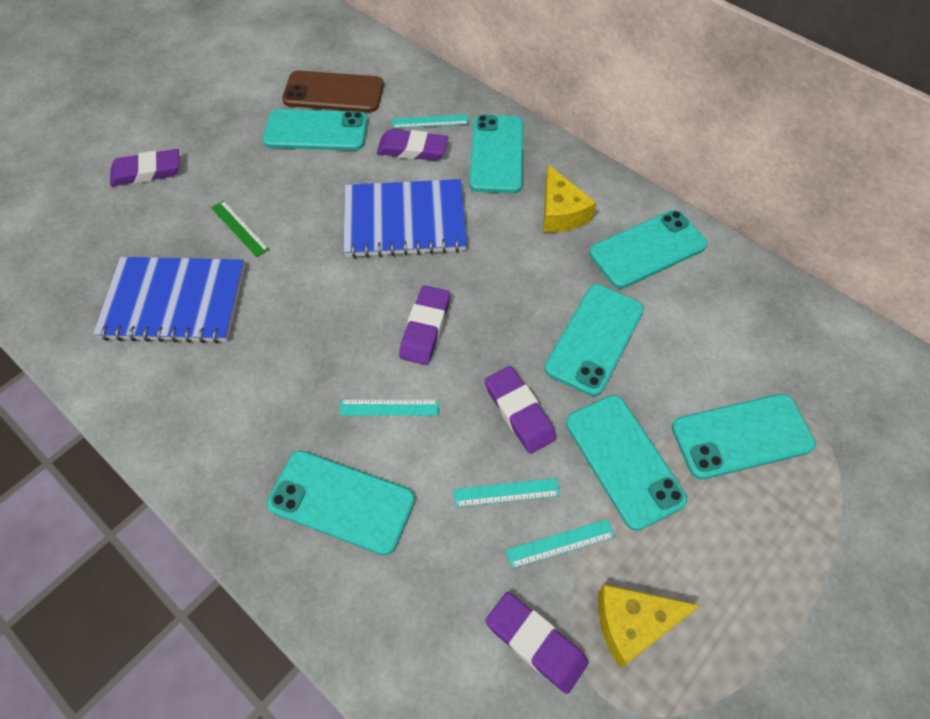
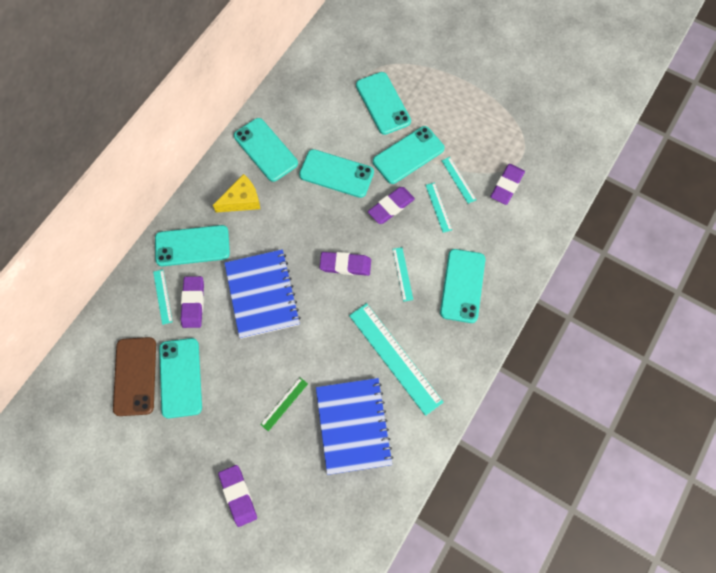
camera: 100 degrees left, 10 degrees up
(252, 371) = (395, 358): none -> turquoise ruler
(633, 623) = (487, 147): yellow cheese -> none

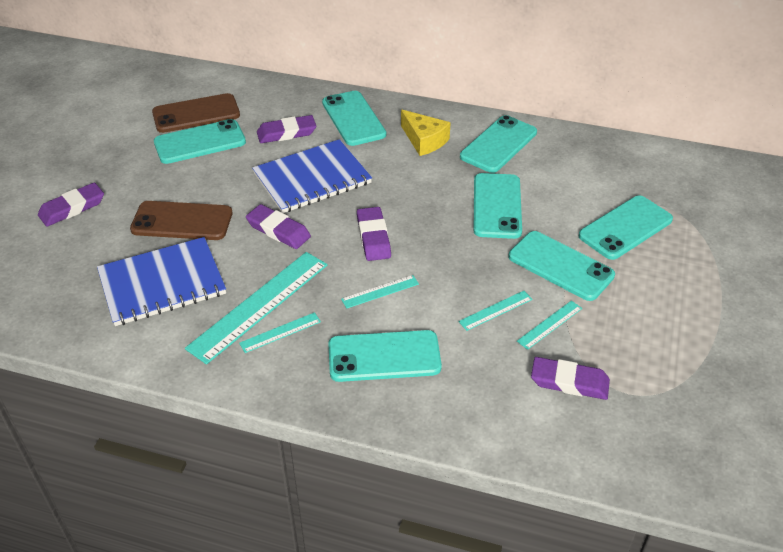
camera: 75 degrees right, 25 degrees down
(162, 296) = (288, 112): turquoise ruler -> turquoise ruler (280, 332)
(284, 404) = (182, 221): green ruler -> brown phone
(391, 207) = (473, 263): purple eraser -> purple eraser (278, 230)

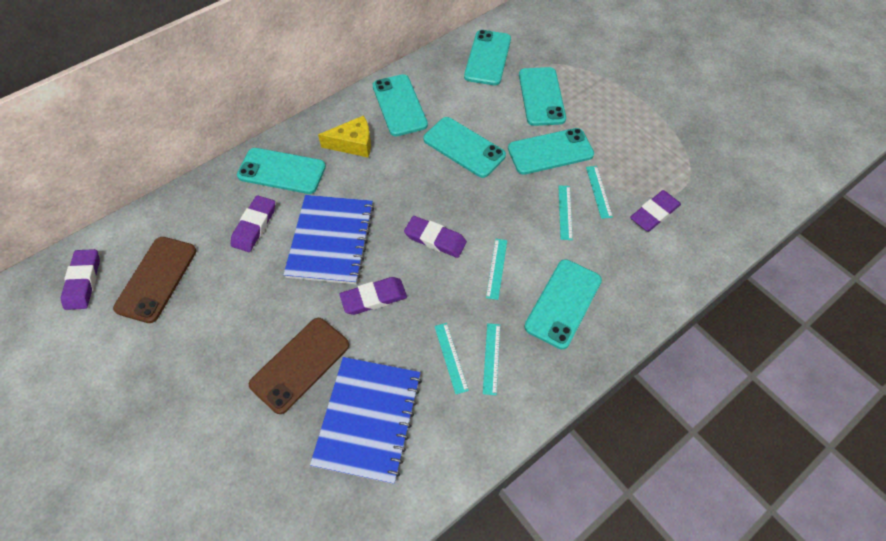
camera: 55 degrees left, 15 degrees up
(72, 208) = (197, 451): purple eraser -> purple eraser (83, 281)
(200, 142) = (202, 297): turquoise phone -> turquoise phone (488, 58)
(259, 305) = (451, 357): turquoise ruler -> turquoise ruler, size x0.47

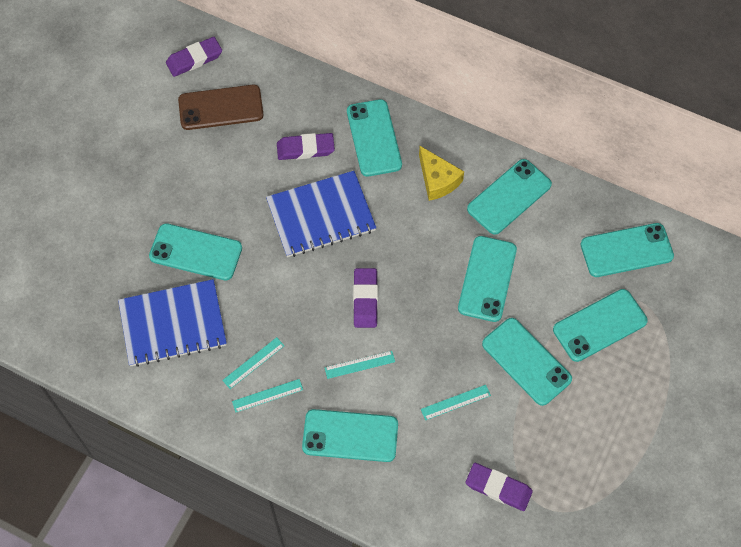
camera: 65 degrees right, 5 degrees up
(300, 364) = (196, 252): brown phone -> turquoise phone
(374, 298) = (281, 277): purple eraser -> none
(598, 191) = (498, 425): turquoise ruler -> none

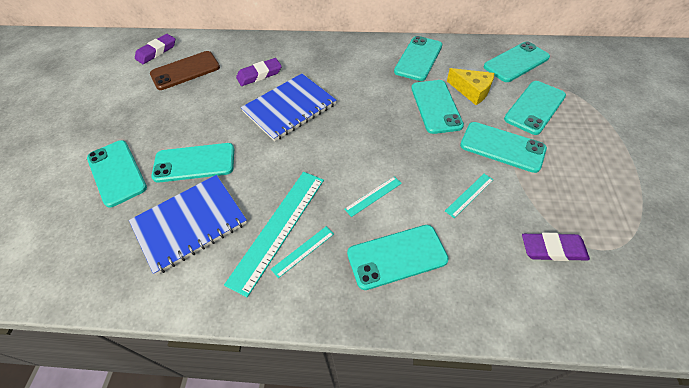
camera: 20 degrees left, 10 degrees down
(253, 363) = (278, 228): turquoise ruler -> turquoise ruler, size x2.12
(365, 299) = (352, 149): purple eraser -> none
(374, 138) = (306, 56): turquoise phone -> turquoise phone (117, 173)
(437, 180) = (364, 64): yellow cheese -> yellow cheese (471, 91)

